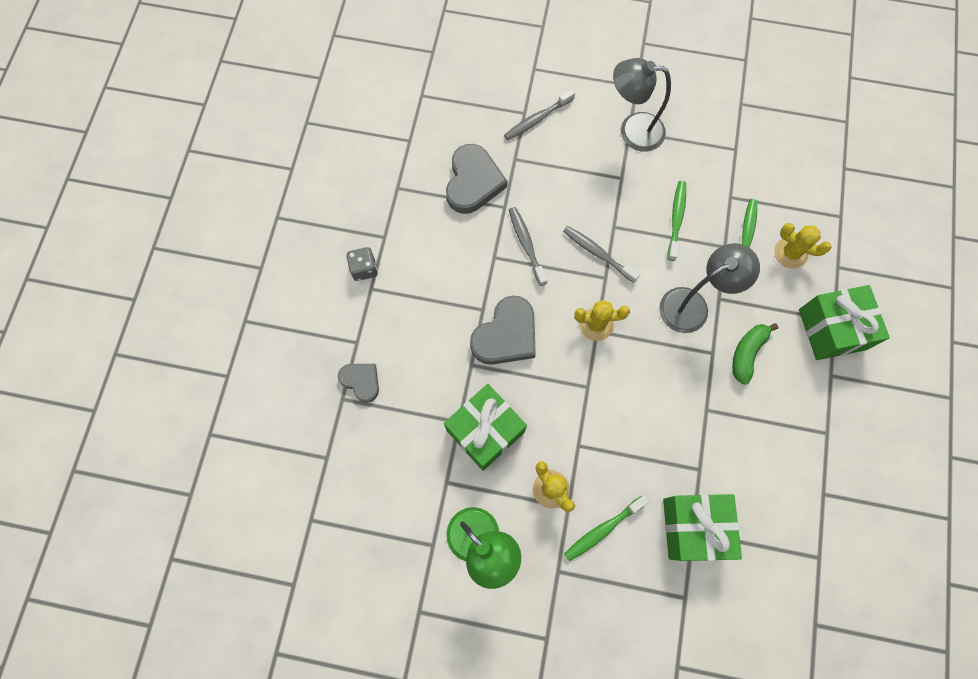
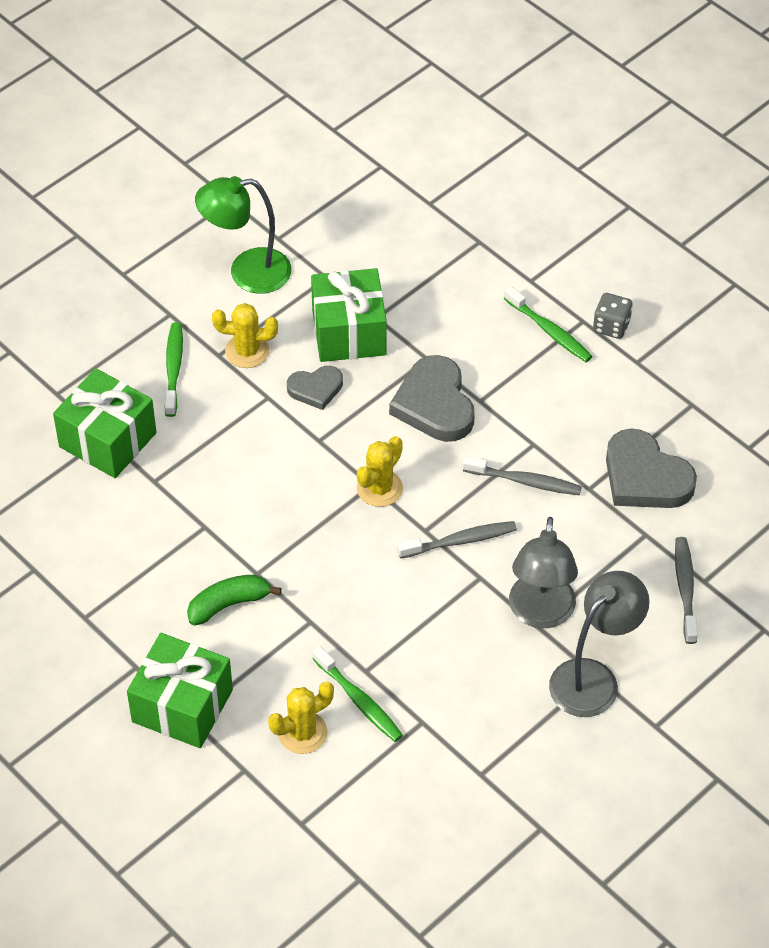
camera: 125 degrees right, 20 degrees down
(361, 381) = (485, 264): grey heart -> grey heart (315, 389)
(676, 219) = (439, 645): green toothbrush -> green toothbrush (549, 331)
(692, 305) = (325, 591): grey lamp -> grey lamp (540, 614)
(747, 353) = (229, 604): green banana -> green banana turned 90 degrees counterclockwise

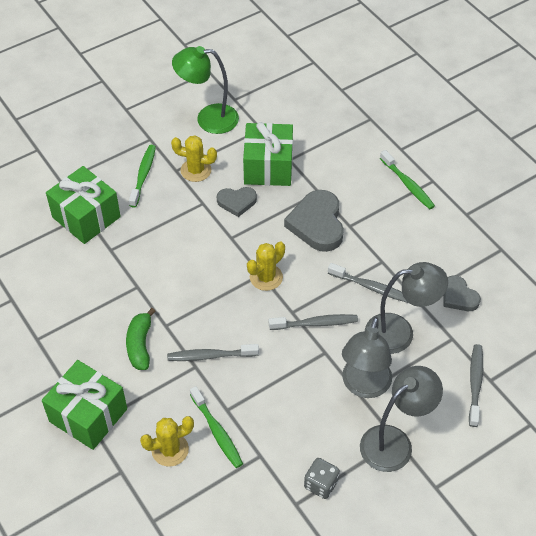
camera: 10 degrees right, 0 degrees up
(229, 604) = (140, 345): green banana -> green banana turned 75 degrees counterclockwise
(327, 605) = (210, 356): none -> grey toothbrush
(575, 536) = (399, 332): none -> grey lamp
(611, 326) = (452, 187): grey dice -> grey dice (321, 484)
(645, 477) = (458, 296): grey heart -> grey heart, size x0.58

